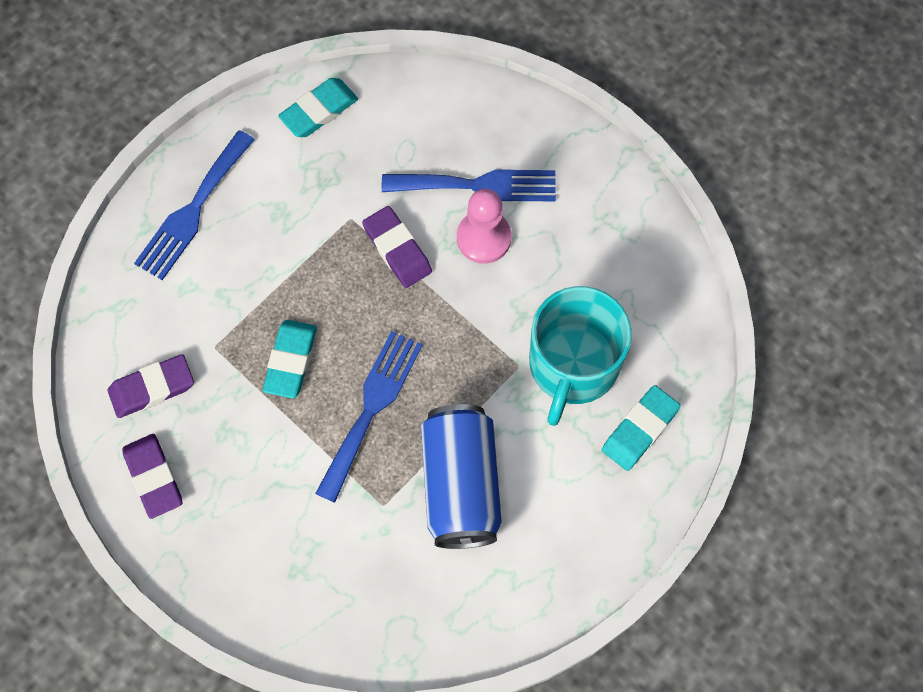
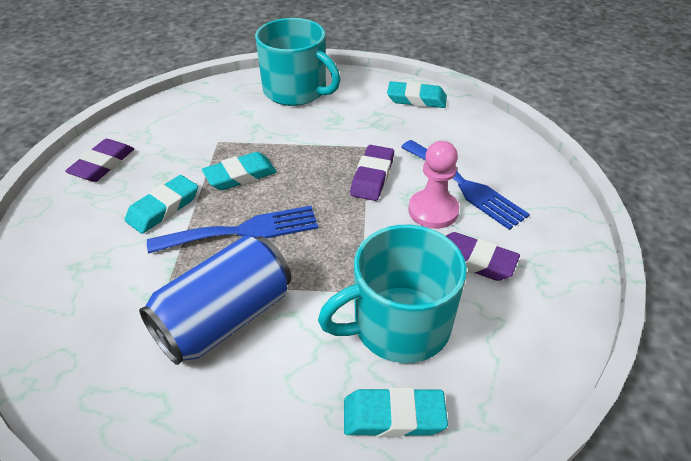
camera: 50 degrees right, 25 degrees down
(152, 388) = (165, 133): purple eraser -> purple eraser (474, 261)
(193, 210) = (296, 91): blue fork -> turquoise mug
(278, 457) = (163, 208): none -> turquoise eraser

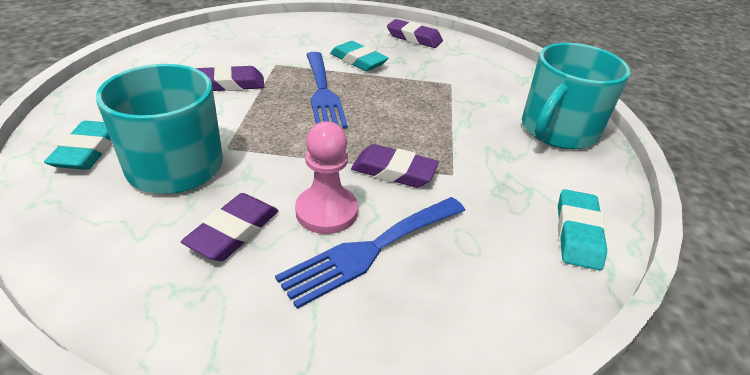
camera: 90 degrees right, 5 degrees down
(224, 318) = (230, 84): blue can -> purple eraser
(240, 175) = (398, 93): turquoise eraser -> none

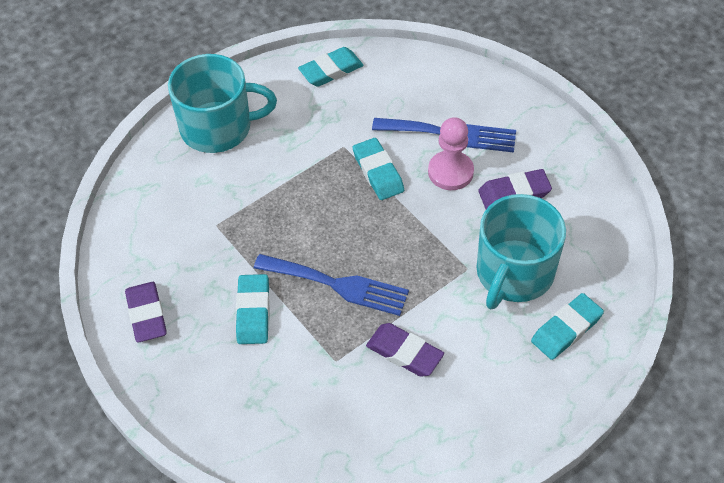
camera: 130 degrees left, 15 degrees up
(323, 93) = (337, 285): blue fork -> blue fork turned 75 degrees clockwise
(394, 171) = (378, 172): purple eraser -> turquoise eraser

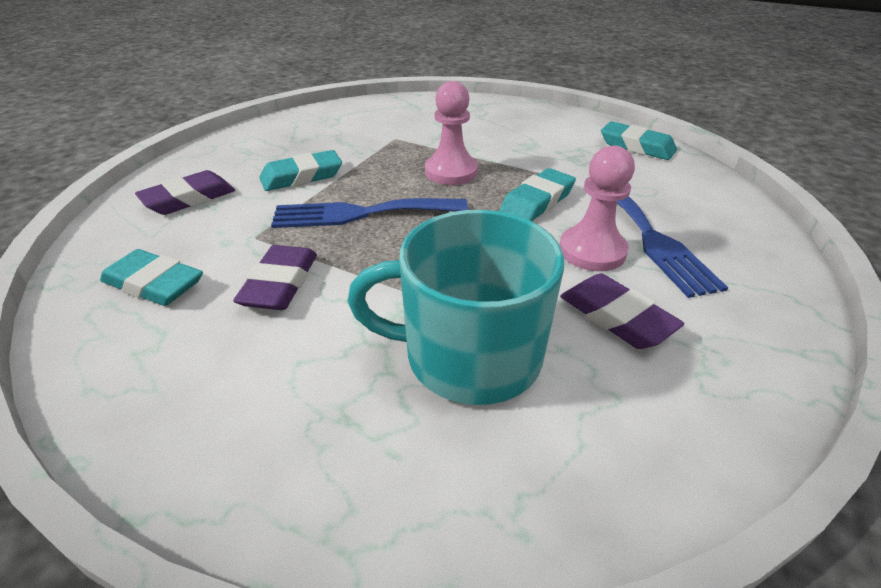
camera: 65 degrees right, 15 degrees down
(146, 315) = (278, 133): purple eraser -> purple eraser (189, 198)
(218, 127) = (503, 115): turquoise mug -> none
(304, 206) = (451, 172): none -> pink pawn
(337, 285) = (361, 213): blue fork -> blue fork turned 90 degrees clockwise
(566, 329) = (390, 458): turquoise eraser -> turquoise eraser (154, 284)

